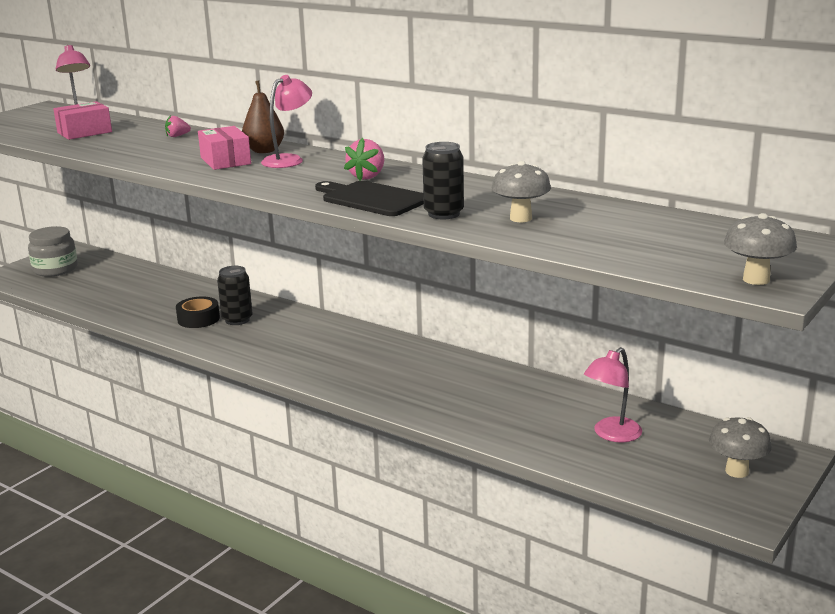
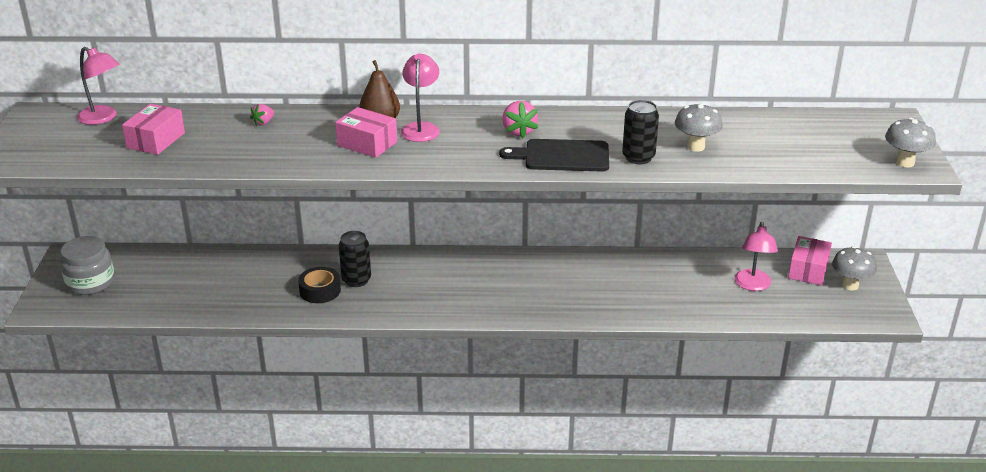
camera: 35 degrees left, 10 degrees up
(701, 441) = (808, 270): none -> pink box

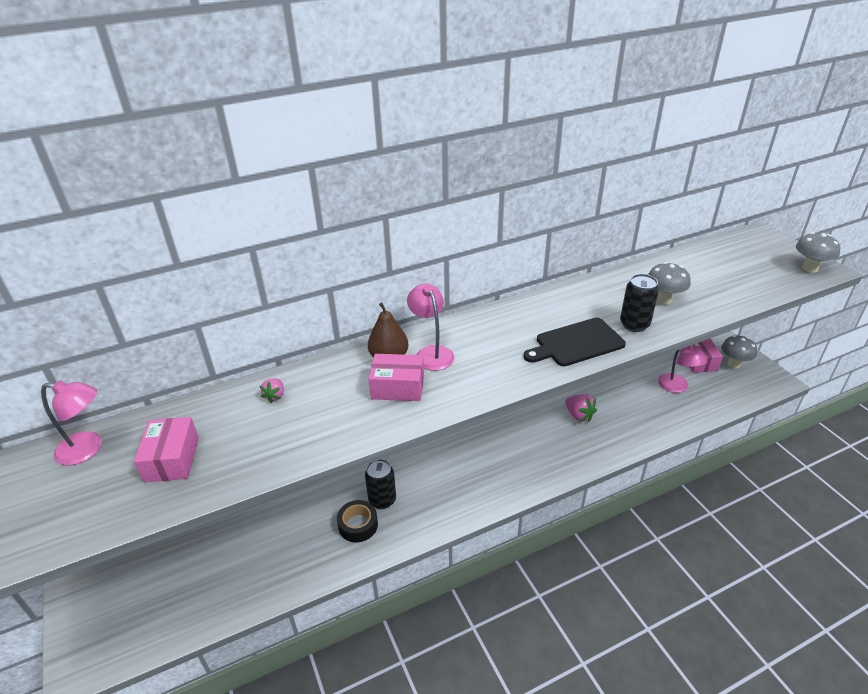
camera: 25 degrees left, 5 degrees up
(90, 282) = (117, 610): grey jar -> none
(518, 131) = (517, 329): pink strawberry -> pink strawberry (579, 415)

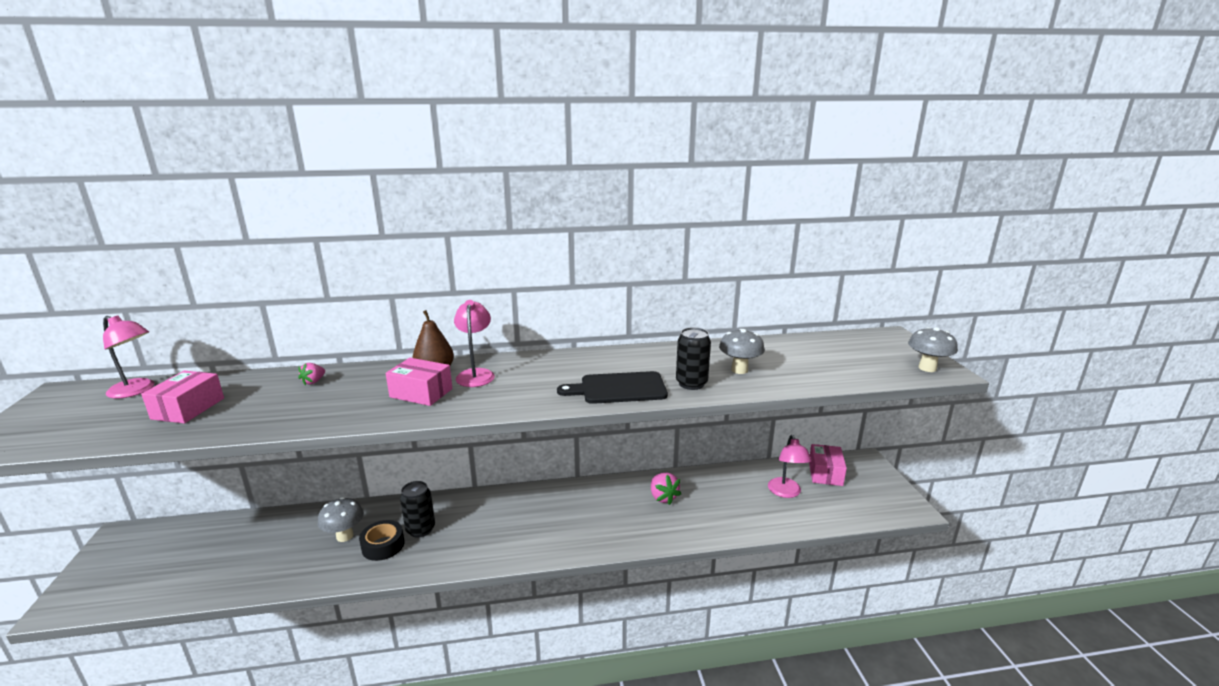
camera: 15 degrees right, 15 degrees down
(734, 364) = (866, 483): grey mushroom -> grey mushroom (345, 536)

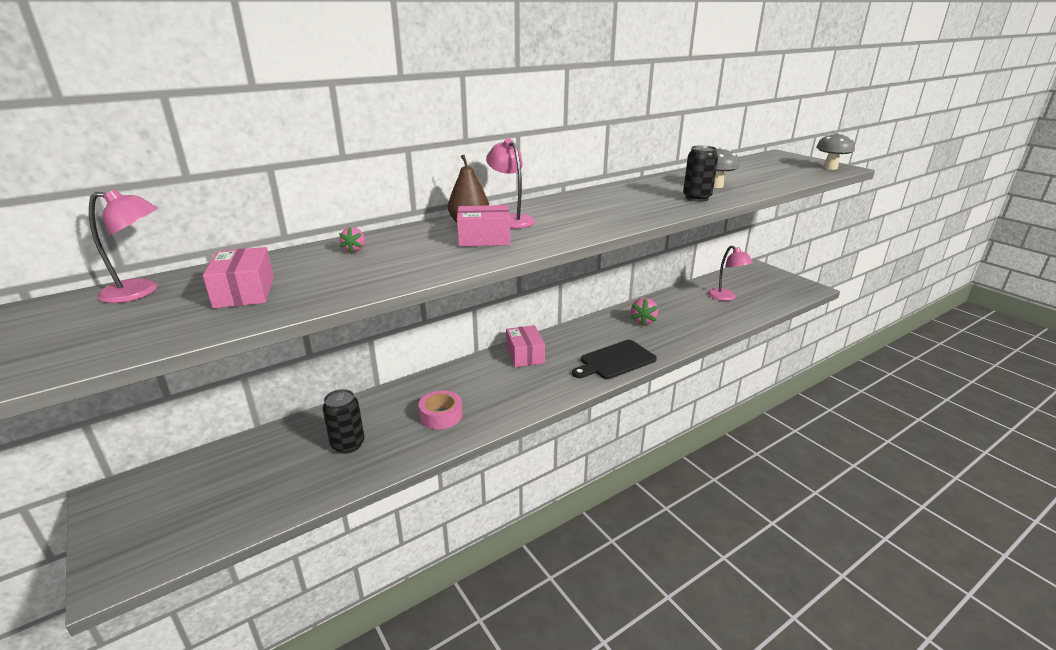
camera: 25 degrees left, 5 degrees up
(345, 536) = (392, 419): grey mushroom -> none
(383, 545) = (441, 415): black tape -> pink tape
(420, 529) = (463, 394): black can -> black can (348, 444)
(618, 388) = (648, 209): black cutting board -> black cutting board (615, 361)
(663, 497) = (643, 321): pink strawberry -> pink strawberry turned 60 degrees clockwise
(825, 473) = (738, 280): pink box -> pink box (525, 355)

